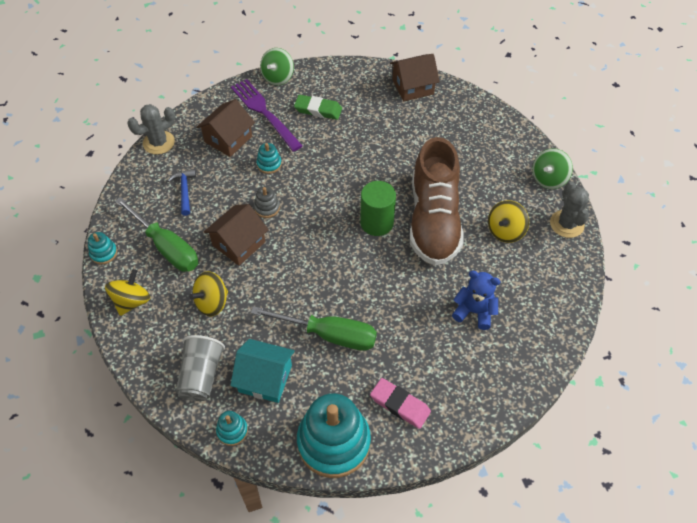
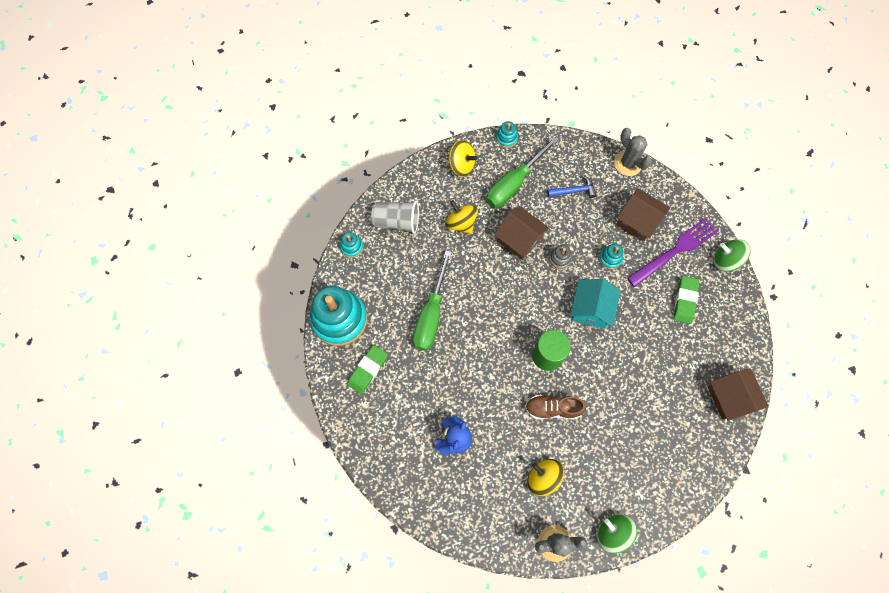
camera: 90 degrees right, 15 degrees up
(265, 378) = (393, 267): turquoise house -> turquoise house (591, 309)
(400, 405) = (368, 370): pink eraser -> green eraser
(433, 220) = (553, 409): brown shoe -> brown shoe, size x0.49

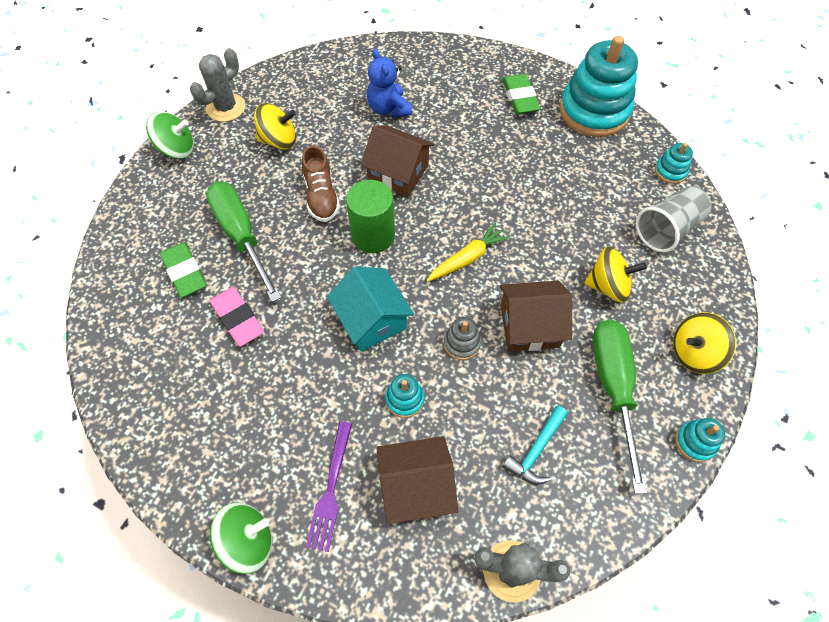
camera: 135 degrees right, 10 degrees down
(431, 315) = (524, 178): green screwdriver -> green screwdriver (241, 235)
(512, 297) = (467, 258): none -> yellow carrot
(553, 409) = (321, 196): brown shoe -> brown shoe turned 120 degrees clockwise
(574, 191) = (536, 450): blue hammer -> turquoise hammer
(658, 370) = (237, 318): none -> pink eraser
(675, 250) = (331, 489): purple fork -> purple fork, size x0.65
(685, 301) = (265, 429): green eraser -> green eraser (184, 272)
(730, 397) = (128, 358): brown house -> brown house (398, 173)

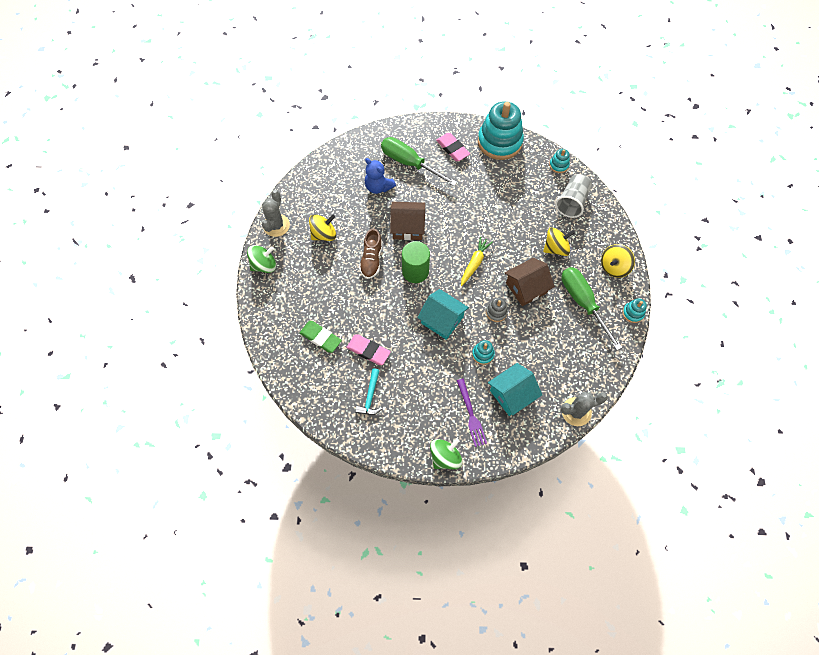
camera: 25 degrees left, 5 degrees up
(241, 235) = (339, 303): green screwdriver -> green screwdriver (409, 163)
(321, 196) = (371, 259): brown shoe -> brown shoe turned 45 degrees clockwise
(416, 486) = (512, 394): brown house -> turquoise house
(520, 97) = (452, 149): green eraser -> pink eraser
(536, 450) = (560, 350): turquoise hammer -> turquoise hammer (370, 396)

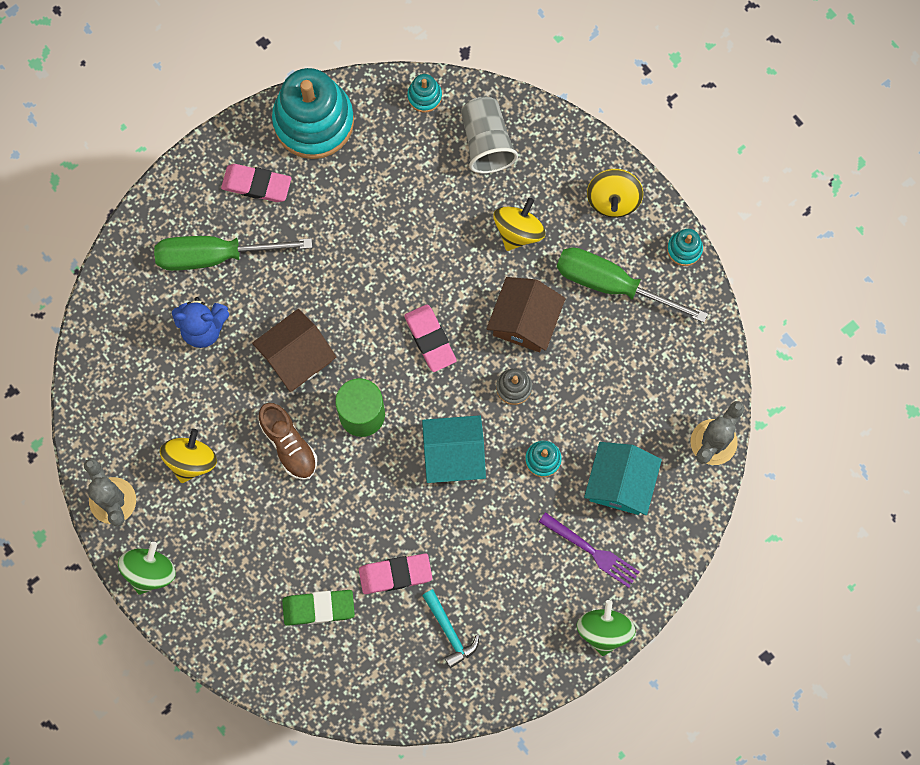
camera: 40 degrees left, 10 degrees up
(474, 263) = (430, 339): yellow carrot -> pink eraser

